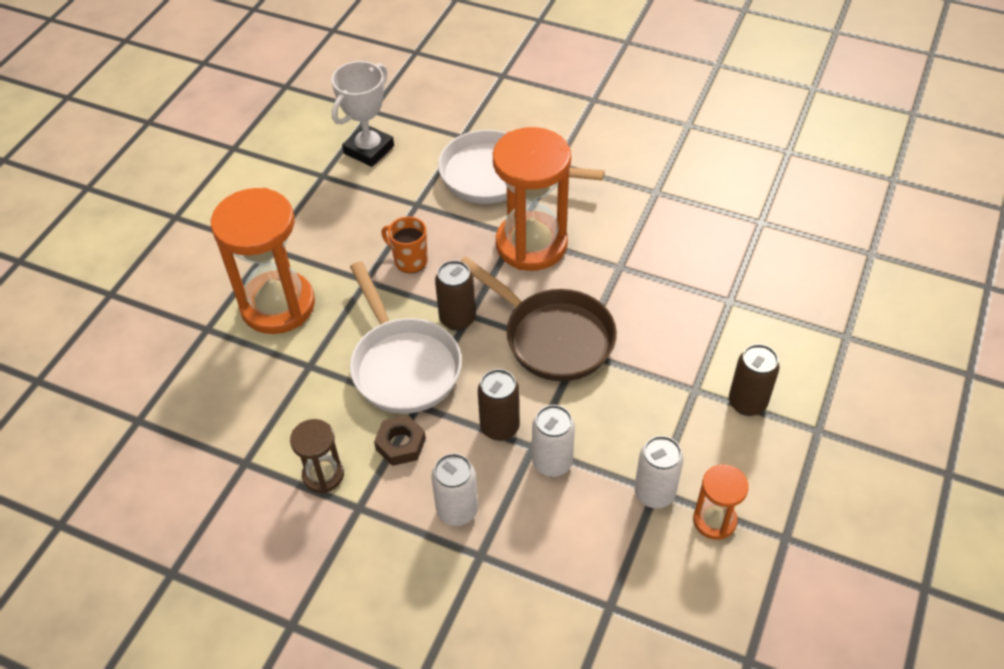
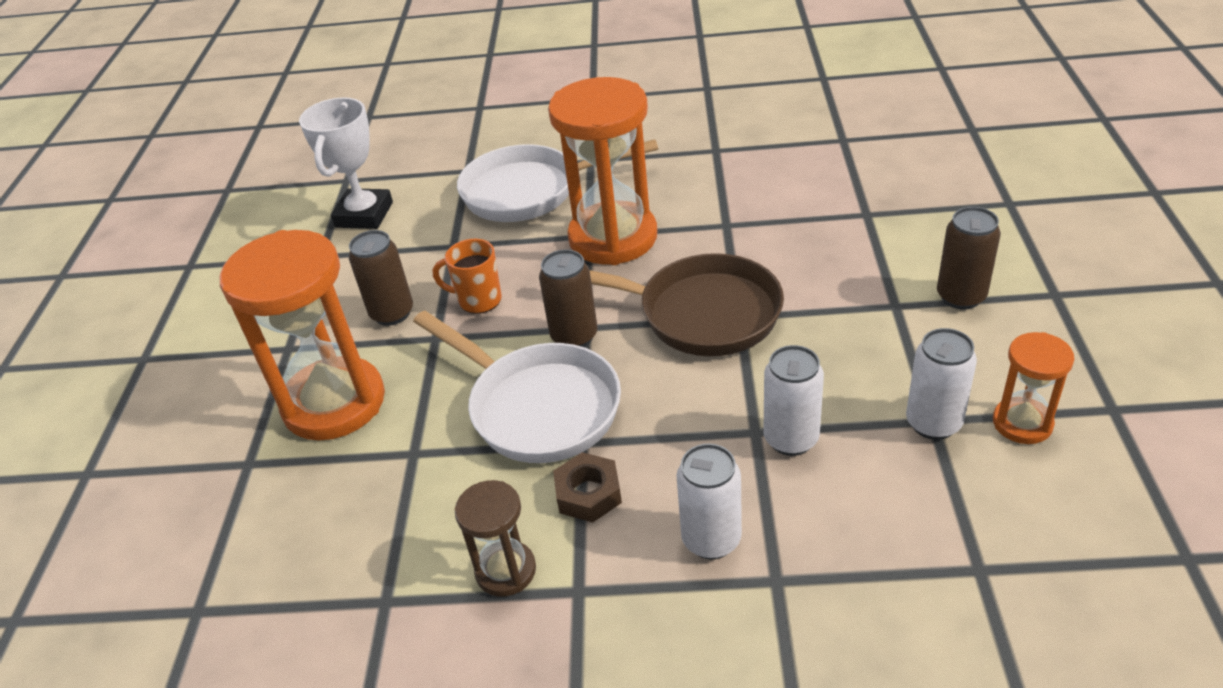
camera: 20 degrees left, 10 degrees down
(499, 427) = (701, 426): brown can -> brown can (392, 313)

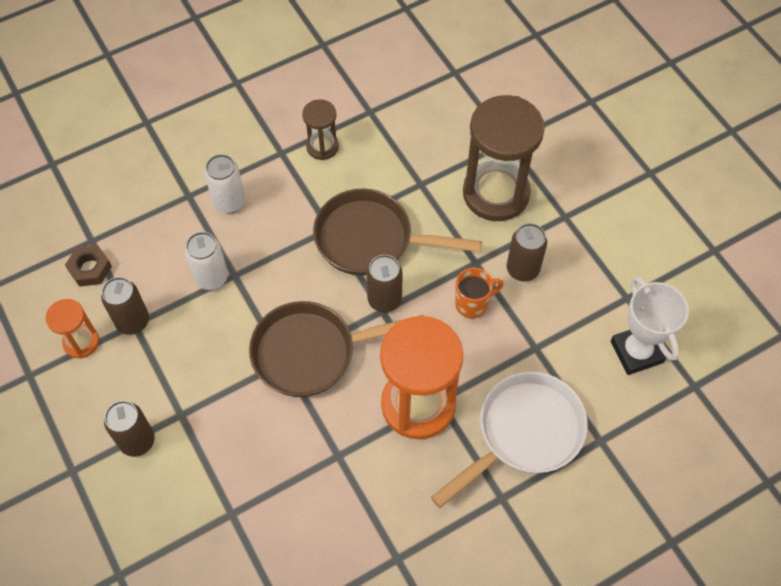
camera: 145 degrees right, 20 degrees up
(334, 403) = (496, 193): orange hourglass -> brown hourglass
(537, 407) = (371, 239): white pan -> brown pan
(588, 493) = (307, 200): brown nut -> brown nut (90, 269)
(933, 423) = (133, 321): white can -> brown can

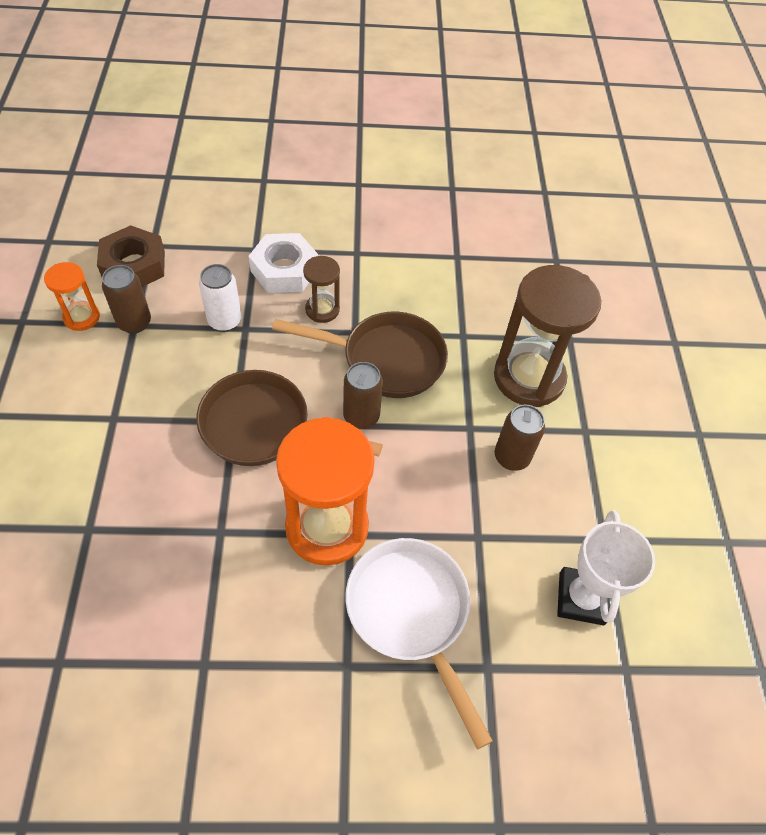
camera: 25 degrees right, 5 degrees down
(90, 269) = (134, 265): brown nut -> brown nut, size x1.64
(137, 441) = (61, 420): brown can -> none
(229, 202) = (284, 270): white can -> white nut
(322, 147) = (395, 264): brown hourglass -> brown hourglass (322, 310)
(371, 239) = (385, 360): brown pan -> brown pan turned 150 degrees clockwise
(472, 304) = (442, 463): orange mug -> none
(524, 433) = (411, 614): white pan -> white pan turned 105 degrees counterclockwise

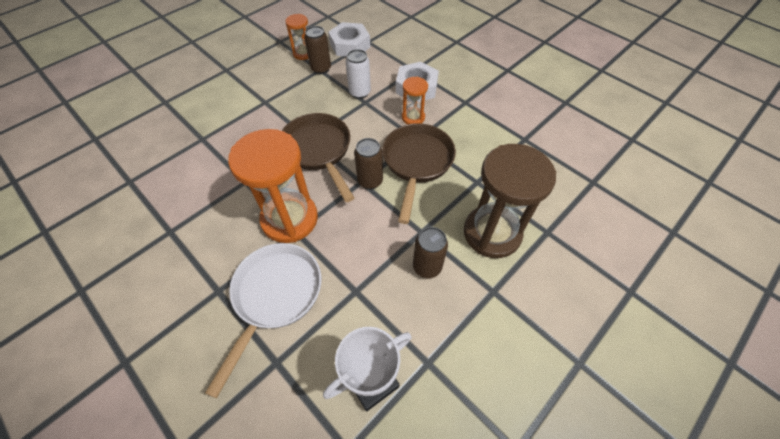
camera: 50 degrees right, 0 degrees up
(134, 265) = (350, 45): brown nut -> white nut
(322, 310) = (413, 117): brown hourglass -> orange hourglass
(385, 360) = (417, 163): brown pan -> brown pan turned 135 degrees counterclockwise

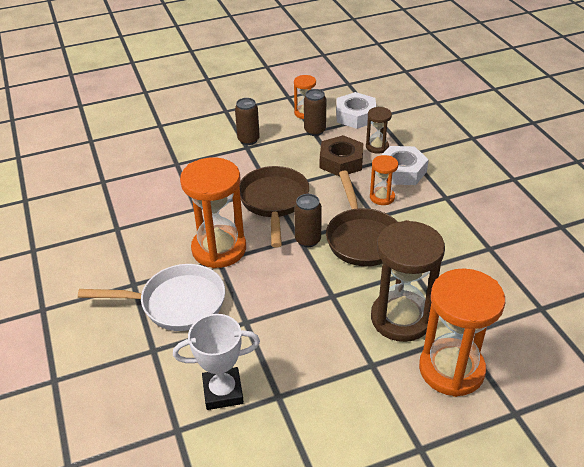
camera: 25 degrees right, 15 degrees down
(275, 296) = (176, 303): white pan -> white pan turned 45 degrees clockwise
(359, 93) = (341, 161): white can -> brown nut
(383, 70) = (377, 147): none -> brown hourglass
(417, 163) = (362, 238): brown pan -> brown pan turned 135 degrees clockwise
(427, 267) = (320, 325): brown can -> brown can (248, 140)
(559, 268) = (451, 369): none -> orange hourglass

